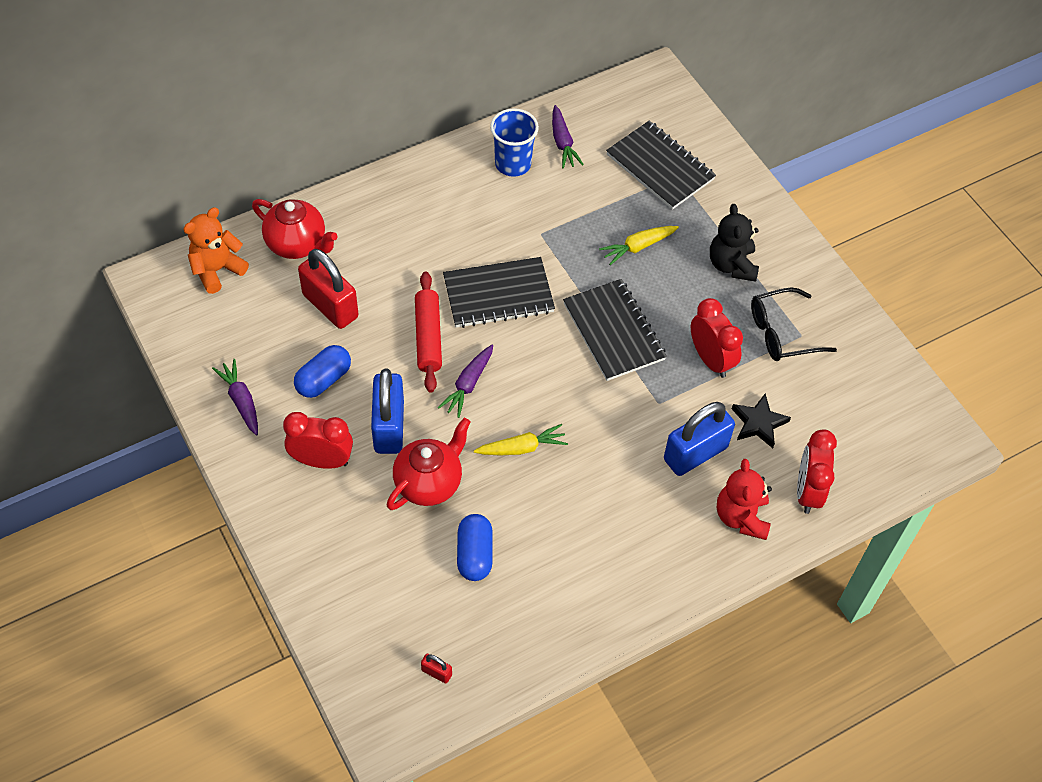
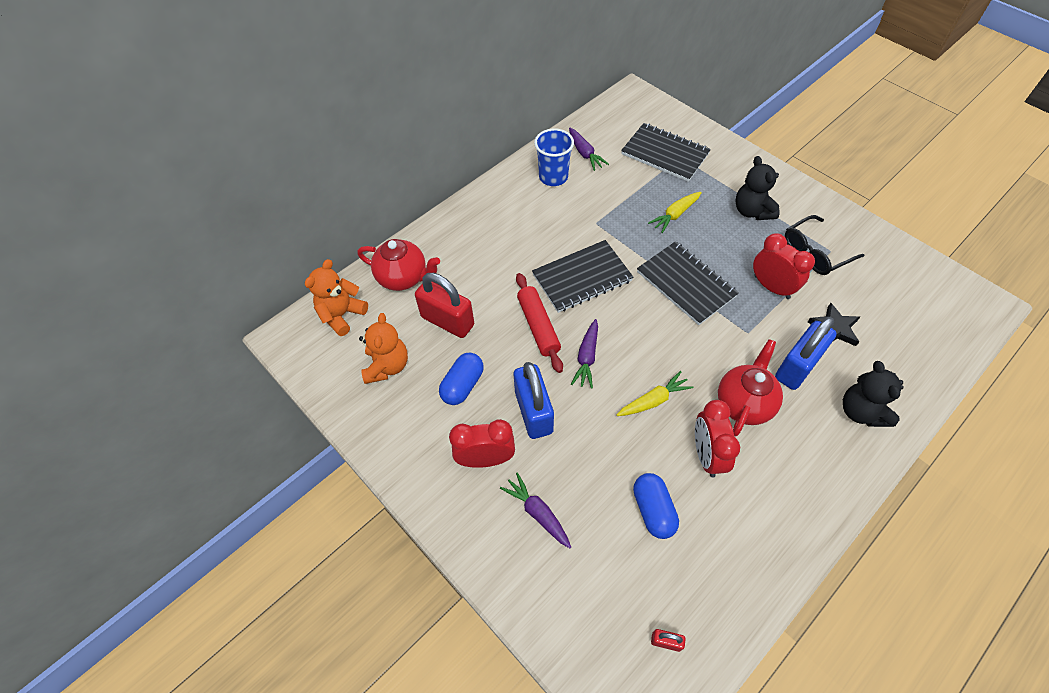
camera: 10 degrees left, 0 degrees up
(241, 401) = (396, 423): purple carrot -> purple carrot (538, 513)
(249, 338) = (387, 366): none -> orange teddy bear
(429, 483) = (587, 454): red teapot -> red teapot (744, 403)
(741, 517) = (861, 411): red teddy bear -> black teddy bear
(807, 491) = (902, 374): red clock -> red clock (706, 455)

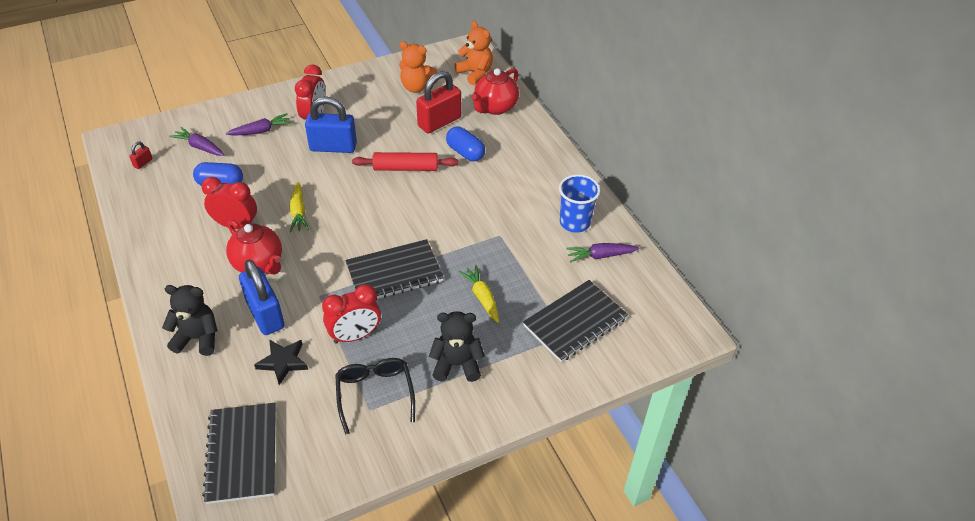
camera: 105 degrees right, 10 degrees down
(462, 385) = (378, 118): blue capsule -> blue capsule (465, 152)
(582, 278) = (440, 207): black notebook -> black notebook (242, 454)
(587, 357) = (360, 187): purple carrot -> purple carrot (200, 147)

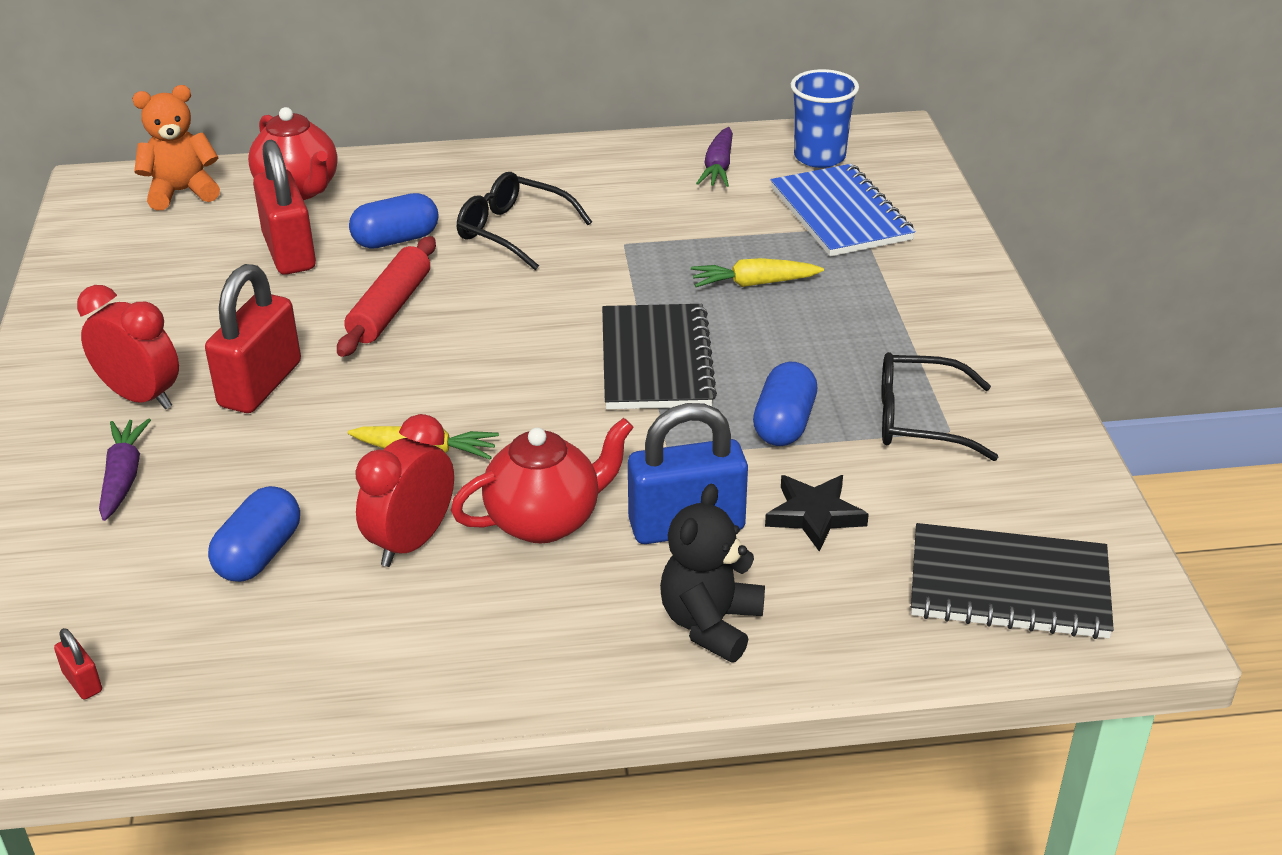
camera: 70 degrees left, 10 degrees down
(200, 147) = (102, 577): purple carrot -> none
(333, 147) = (260, 384): blue padlock -> red padlock
(355, 335) = (784, 424): red clock -> blue capsule
(417, 87) = (162, 260): orange teddy bear -> none
(457, 364) = (884, 330): black teddy bear -> none
(492, 190) = (513, 231): none -> black glasses
(574, 222) = (636, 173): blue cup -> blue cup (819, 157)
(575, 322) = (840, 214): black notebook -> blue notebook

